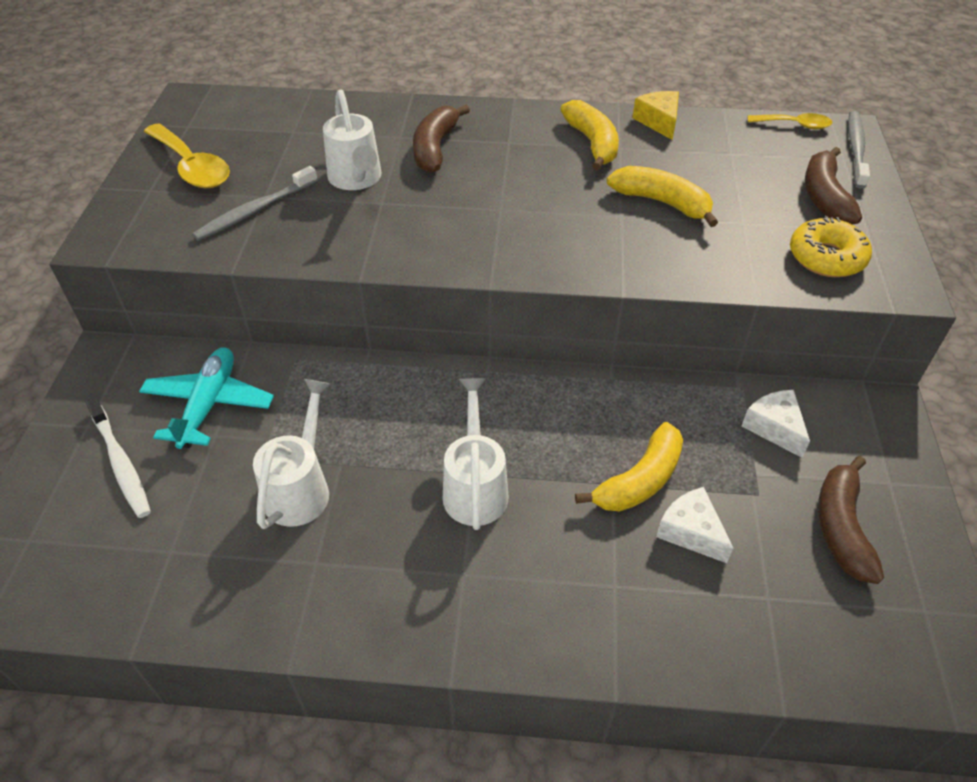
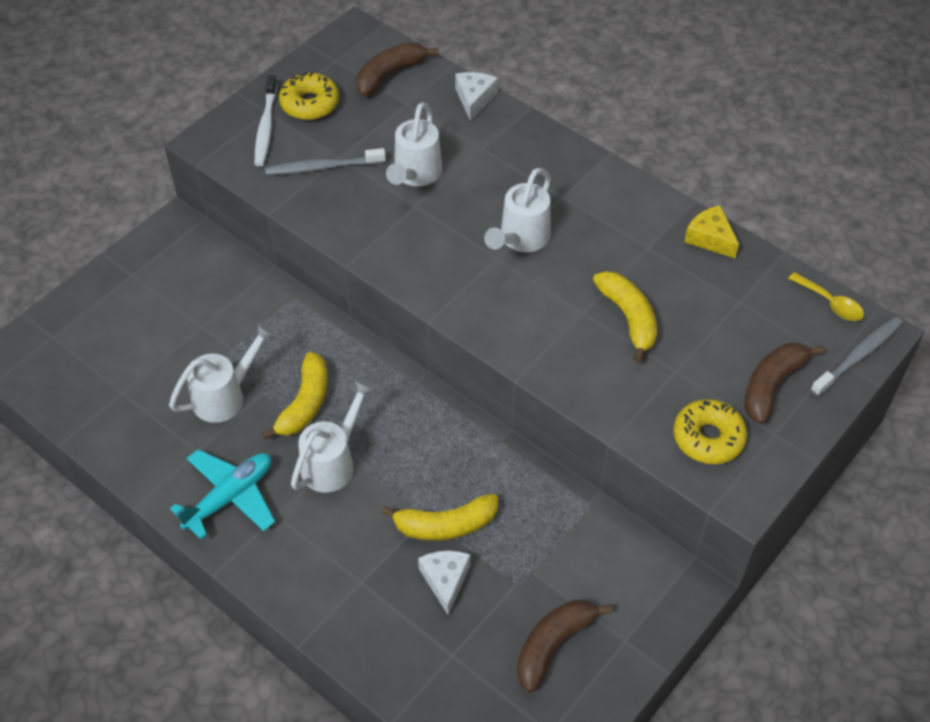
camera: 35 degrees right, 5 degrees up
(121, 464) = (134, 314): white toothbrush -> white toothbrush (266, 127)
(192, 167) = (310, 104): yellow spoon -> yellow donut
(209, 404) = (214, 301): turquoise plane -> turquoise plane (230, 497)
(435, 148) = (499, 174): brown banana -> brown banana (390, 74)
(506, 186) = (521, 239): none -> white watering can
(592, 143) = (630, 232): yellow banana -> yellow banana (305, 404)
(659, 121) = (710, 238): yellow cheese -> yellow cheese turned 60 degrees counterclockwise
(774, 427) = (583, 548): white cheese -> white cheese (474, 99)

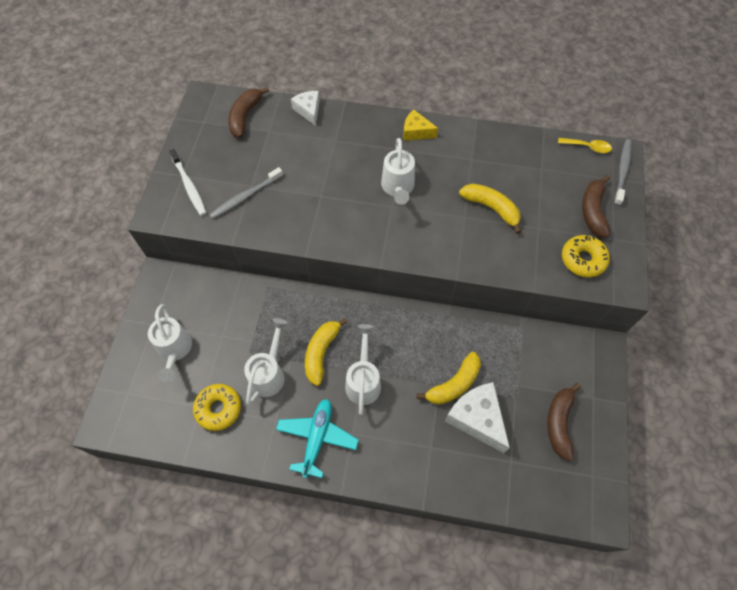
camera: 30 degrees left, 10 degrees up
(305, 404) = (321, 352): yellow banana -> yellow banana turned 150 degrees counterclockwise
(310, 104) = (207, 158): yellow donut -> yellow donut (218, 409)
(415, 174) = (306, 175): white watering can -> white watering can (175, 350)
(445, 580) = (477, 418): white cheese -> white cheese, size x1.67
(710, 238) = (500, 138): yellow cheese -> yellow cheese (416, 132)

